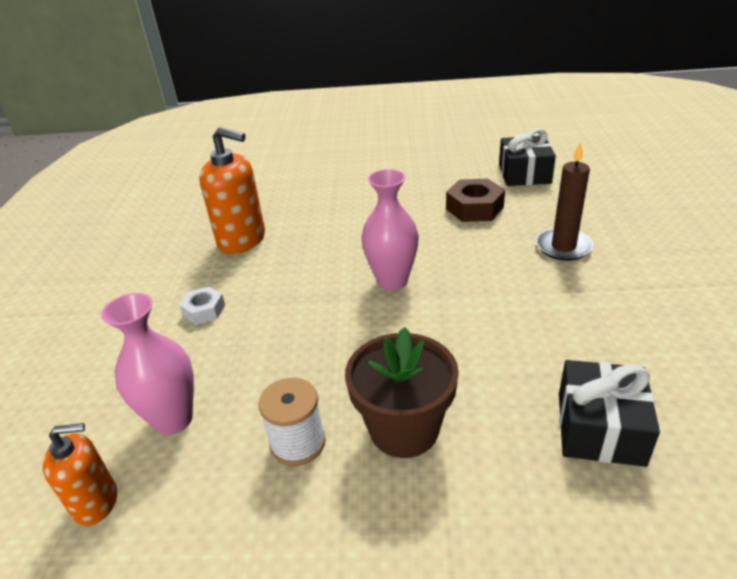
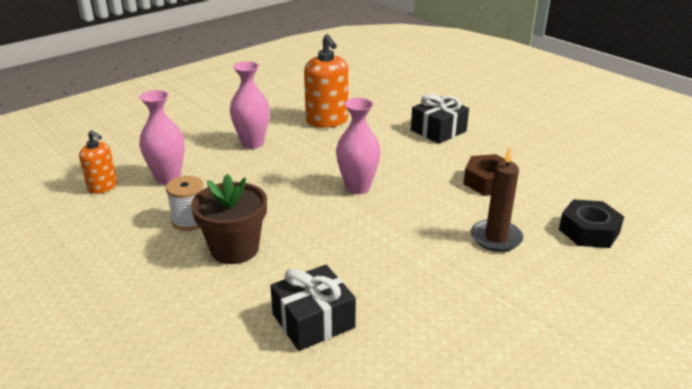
camera: 45 degrees right, 5 degrees down
(204, 310) = (252, 143): white nut -> pink vase
(524, 174) = (574, 183): black gift -> black gift (438, 131)
(597, 201) = (589, 231): none -> black nut

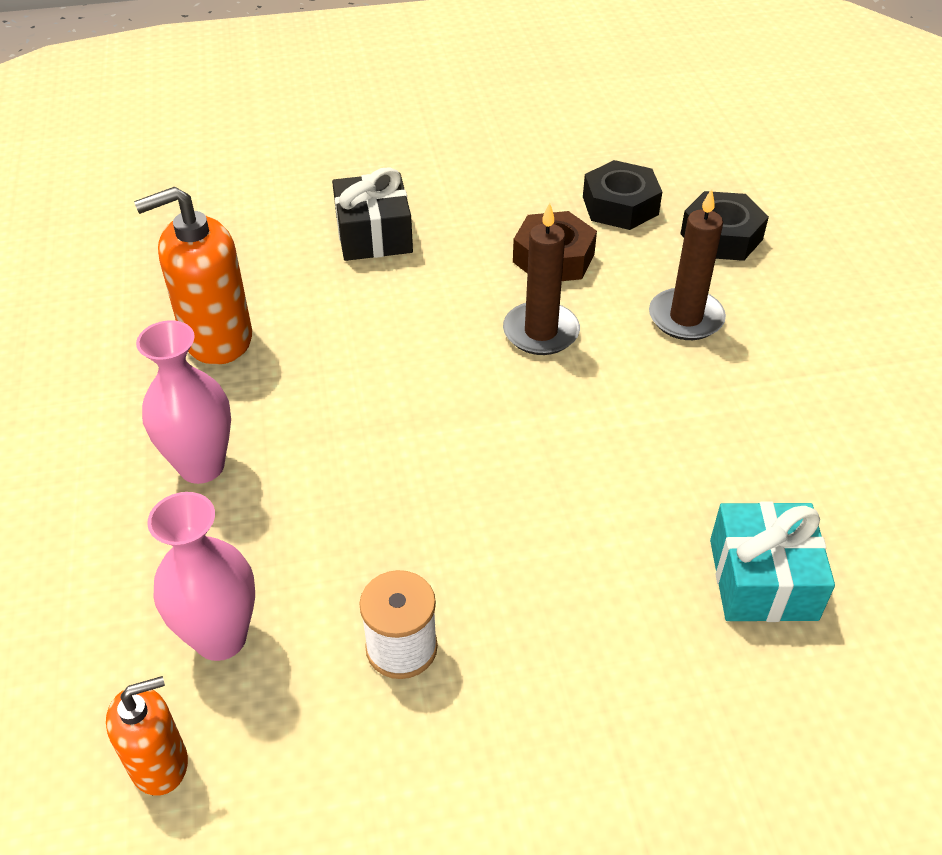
camera: 60 degrees left, 15 degrees up
(234, 249) = (531, 611): brown flower pot -> none
(313, 321) = (763, 579): black gift -> turquoise gift
(327, 121) = (217, 338): orange soap dispenser -> orange soap dispenser turned 150 degrees clockwise
(357, 187) = (464, 393): pink vase -> none
(426, 195) = (541, 332): none -> brown candle
(564, 189) = (620, 206): none -> black nut

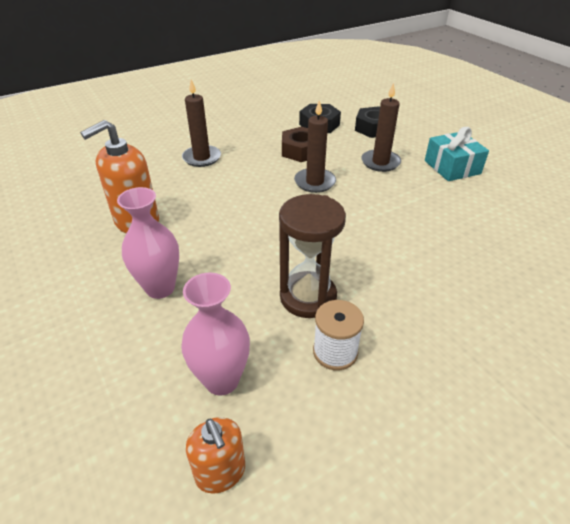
camera: 20 degrees left, 5 degrees down
(159, 764) = (220, 472): orange soap dispenser -> orange soap dispenser turned 105 degrees clockwise
(374, 234) = (202, 158): black gift -> brown candle
(410, 546) = (308, 297): none -> brown hourglass
(763, 579) = (495, 264): turquoise gift -> turquoise gift (452, 167)

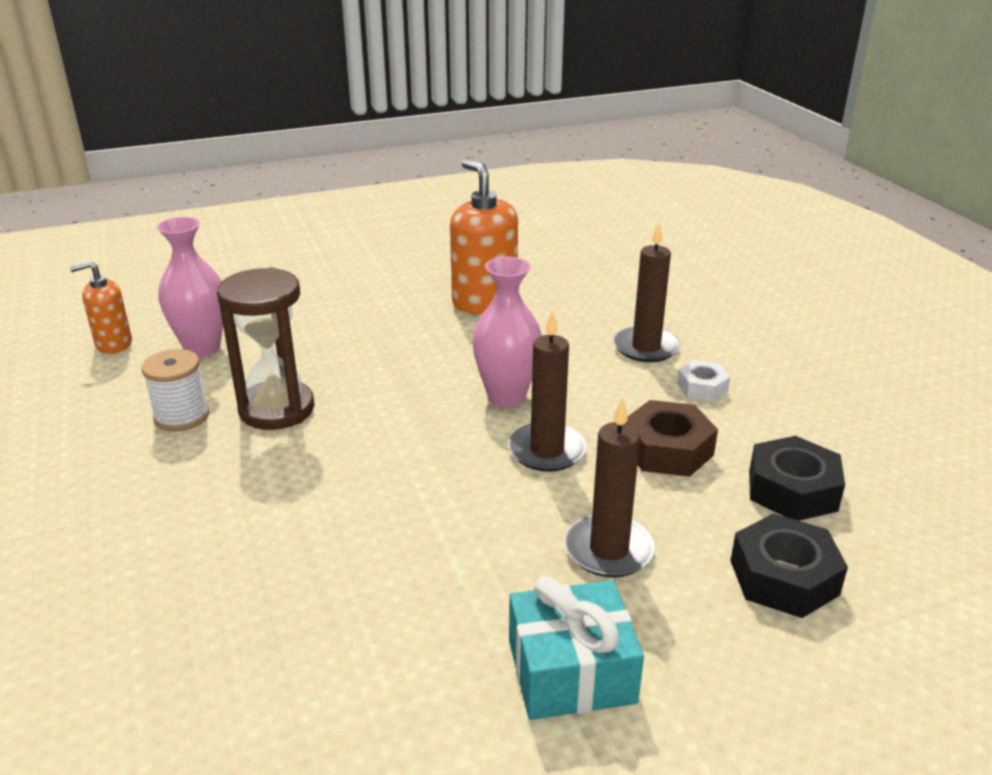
camera: 100 degrees right, 10 degrees down
(160, 288) = (352, 318): pink vase -> pink vase (506, 397)
(242, 142) = (702, 387): none -> white nut

